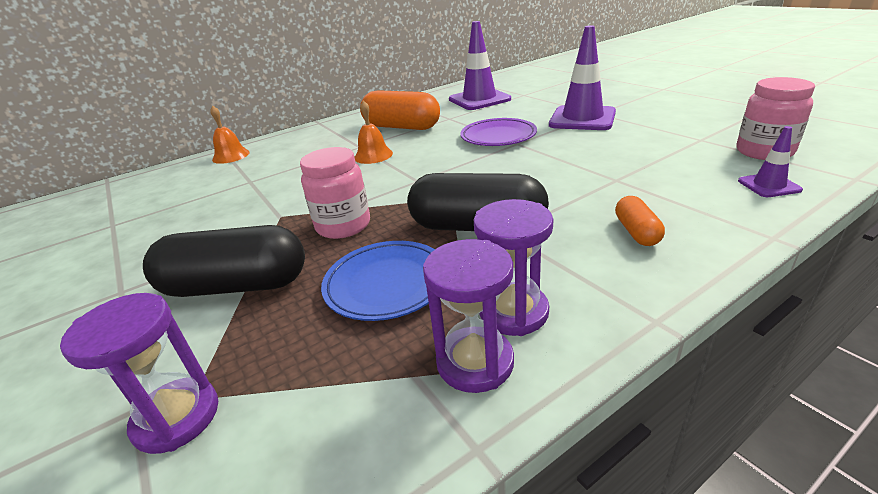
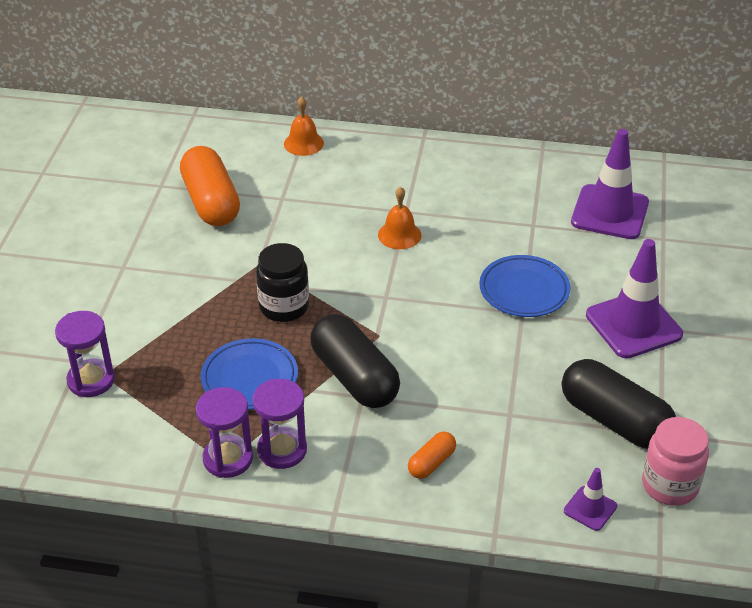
camera: 40 degrees right, 10 degrees up
(236, 286) = (179, 313): black capsule -> black capsule (615, 420)
(343, 226) = (284, 307): pink jar -> black jar
(401, 127) = (476, 206): orange capsule -> orange capsule (211, 202)
(498, 136) = (524, 290): purple plate -> blue plate

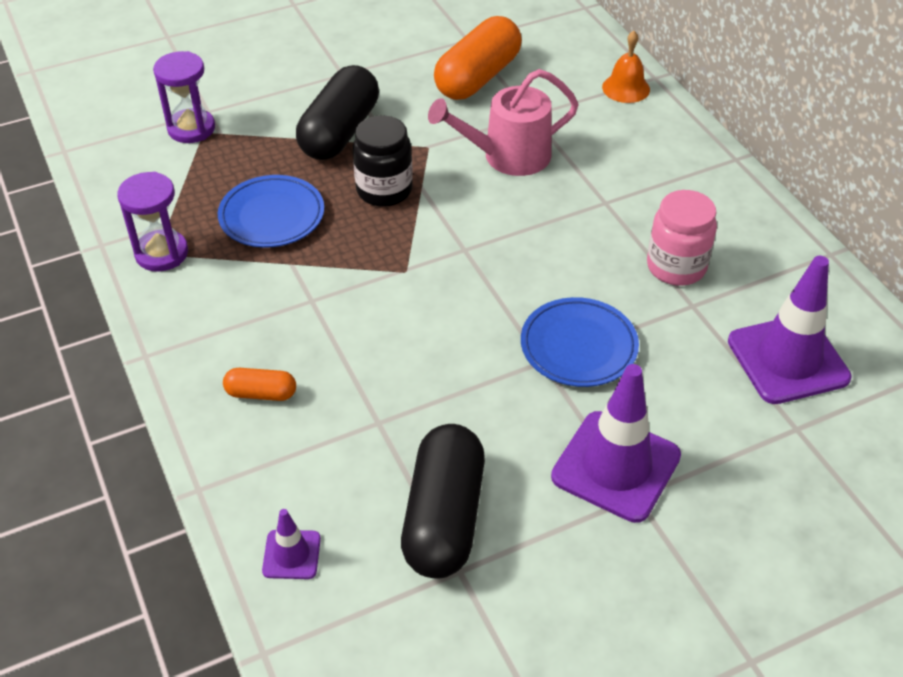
camera: 55 degrees right, 5 degrees up
(282, 450) = (198, 281): purple hourglass -> none
(313, 231) = (507, 157): none -> pink watering can
(354, 377) = (332, 282): black capsule -> black capsule (339, 132)
(399, 235) = (565, 214): orange bell -> none
(670, 485) = (381, 615): pink jar -> pink jar (676, 267)

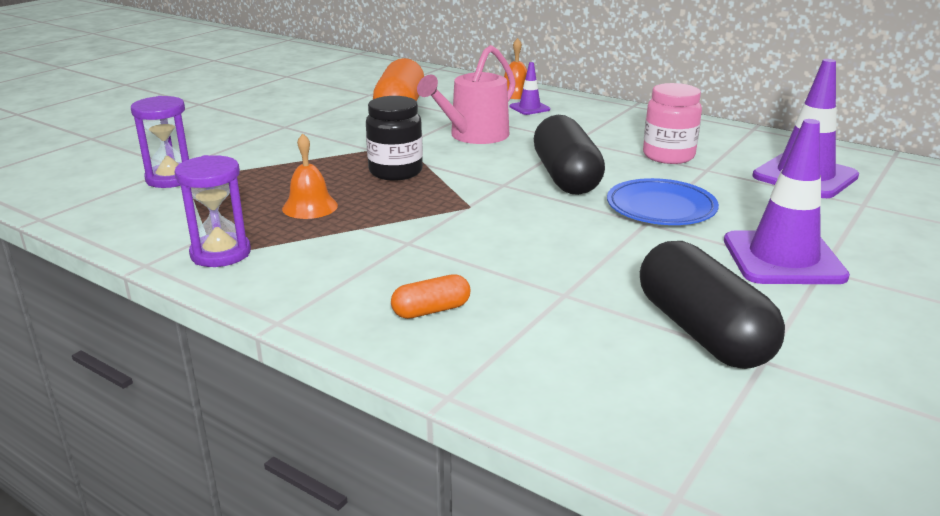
camera: 30 degrees left, 20 degrees down
(272, 216) = (310, 207): blue plate -> orange bell
(291, 554) = (604, 408): purple traffic cone -> purple traffic cone (529, 108)
(339, 132) = (318, 152): black capsule -> black capsule (566, 177)

